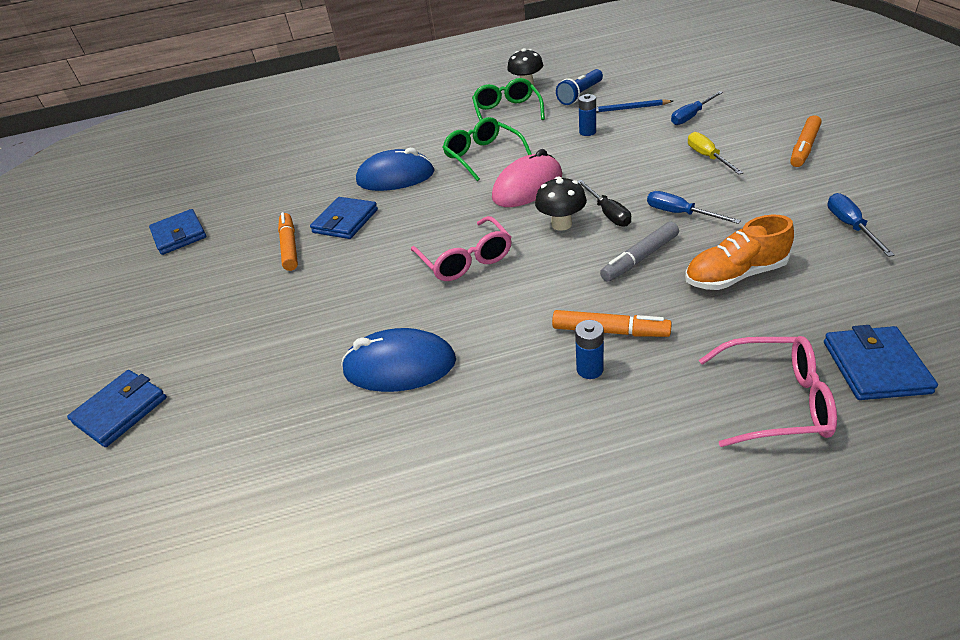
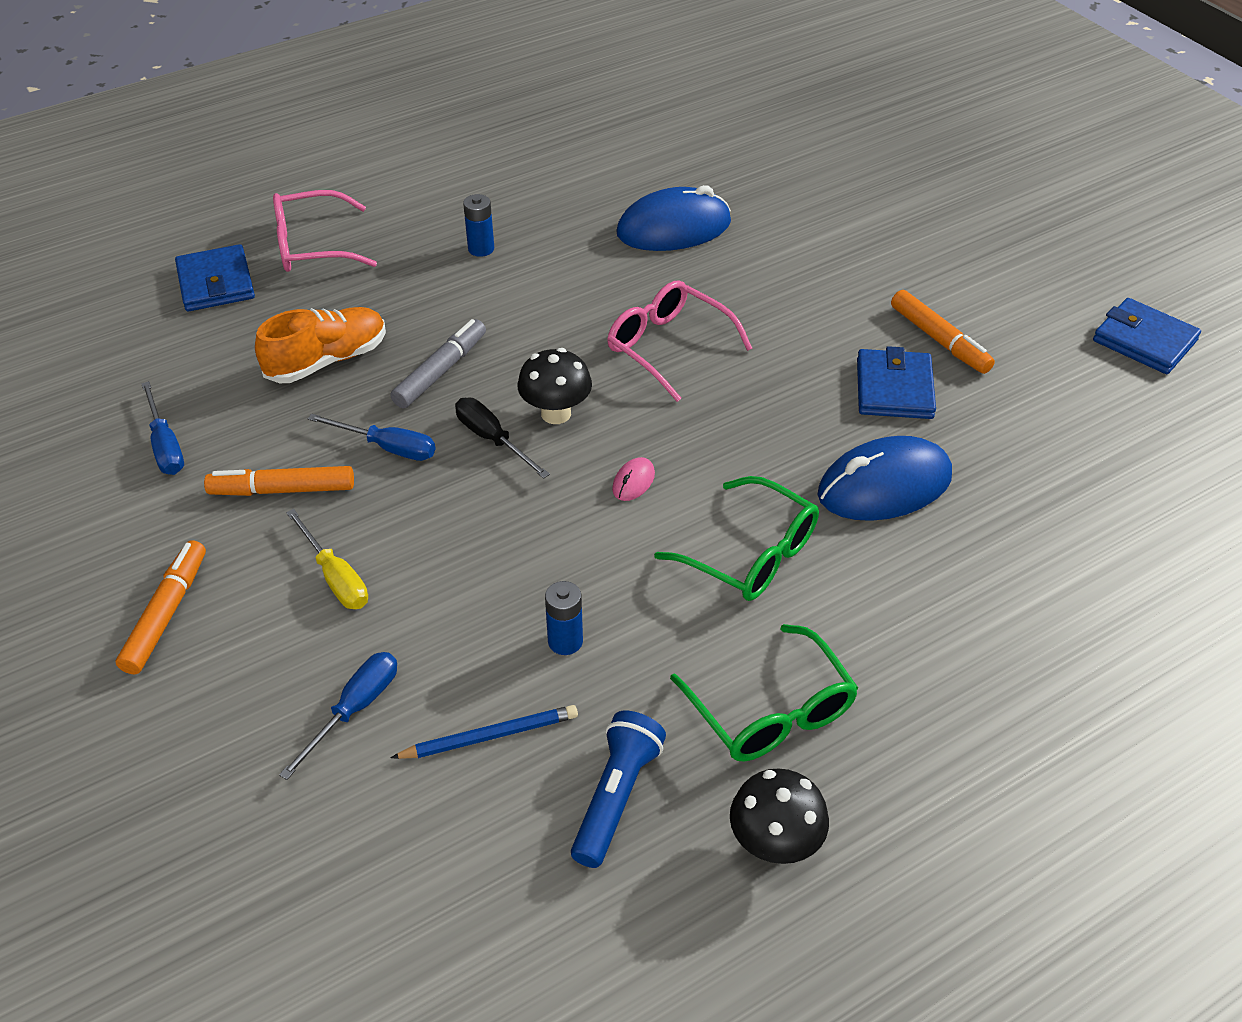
camera: 155 degrees right, 5 degrees up
(121, 410) = (925, 162): blue wallet -> none
(527, 187) = (633, 482): pink mouse -> pink mouse, size x0.41
(609, 331) = (466, 284): orange marker -> orange marker (283, 490)

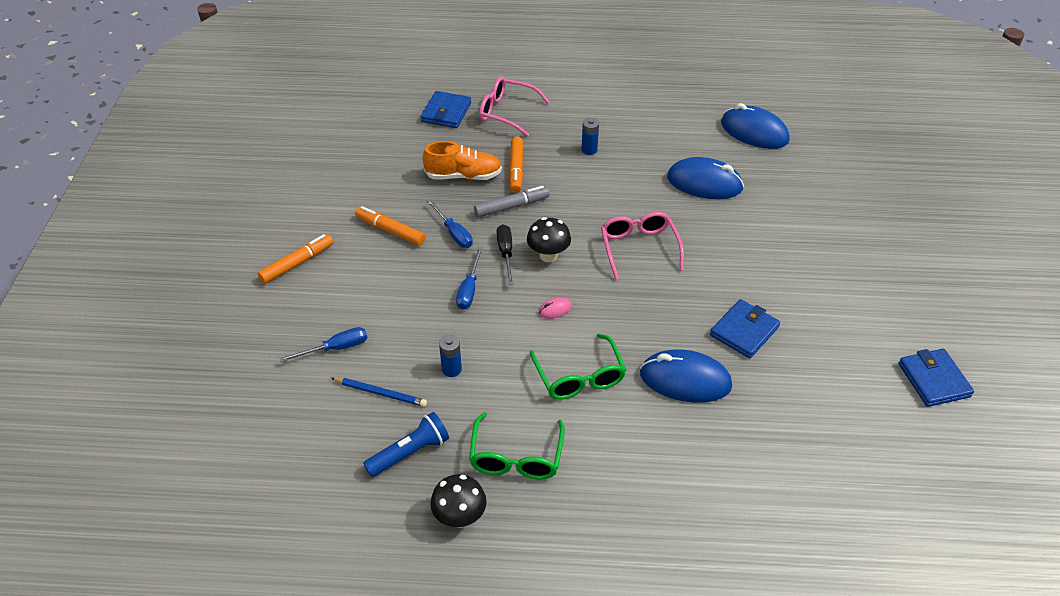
camera: 35 degrees right, 0 degrees up
(165, 445) = (359, 184): blue screwdriver -> blue screwdriver (469, 289)
(335, 577) = (378, 284): yellow screwdriver -> none
(675, 141) = (754, 132): none -> blue mouse
(939, 340) = (799, 317): orange marker -> orange marker (516, 169)

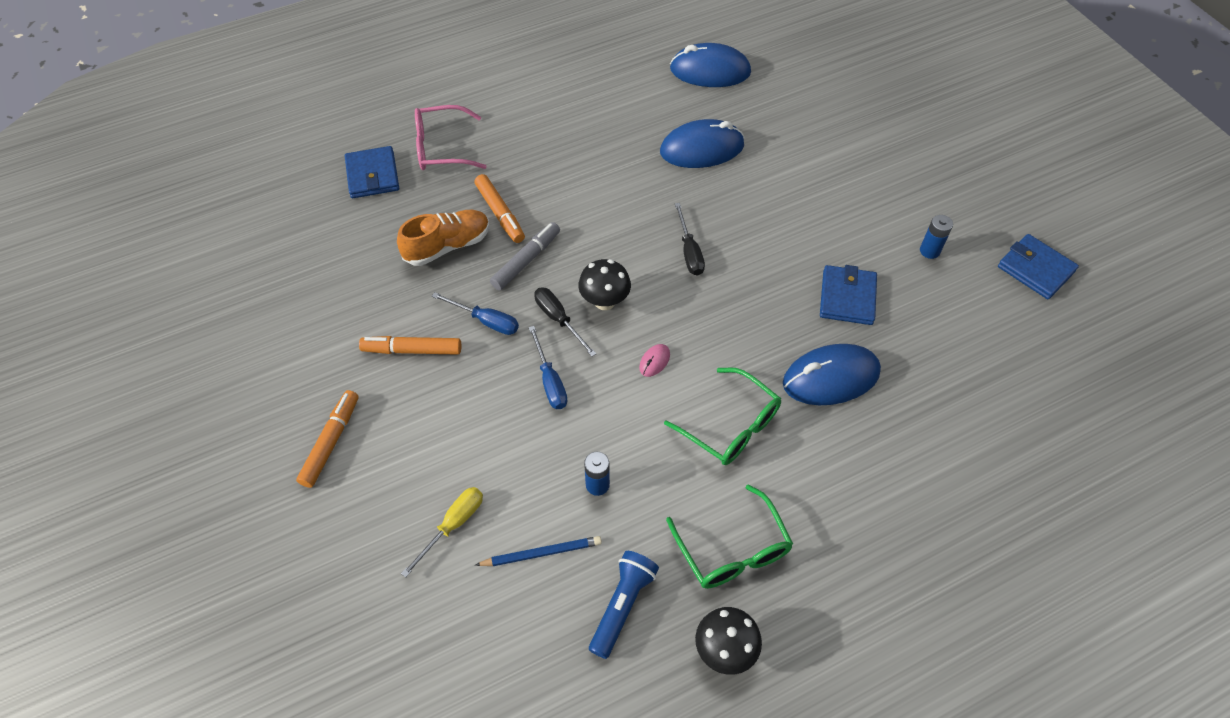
camera: 30 degrees left, 10 degrees up
(335, 348) = (453, 525): blue screwdriver -> yellow screwdriver
(589, 150) = (561, 158): blue battery -> blue battery (929, 251)
(639, 248) = (689, 251): pink glasses -> black screwdriver

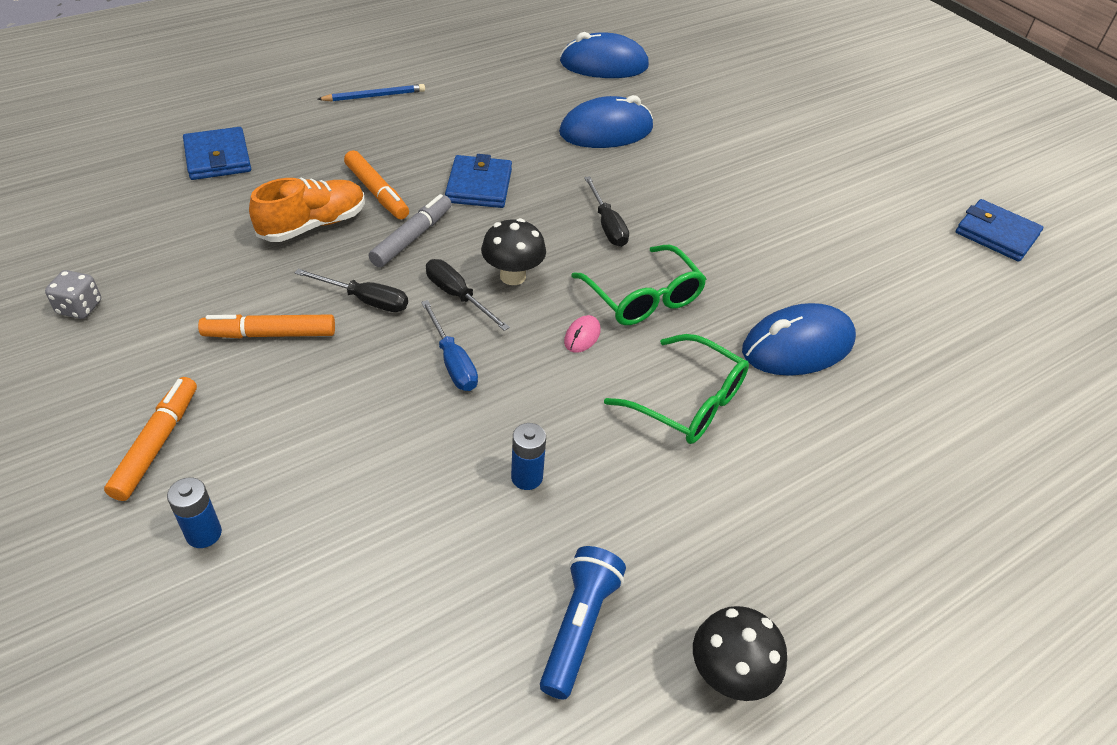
camera: 10 degrees left, 10 degrees down
(271, 321) = (80, 308): none -> grey dice
(442, 148) = (303, 132): pink glasses -> none
(453, 525) = (332, 538): yellow screwdriver -> none
(486, 321) = (365, 300): blue screwdriver -> black screwdriver
(541, 553) = (459, 565): blue pencil -> blue pencil (374, 96)
(732, 549) = (715, 545): green glasses -> green glasses (642, 297)
(847, 297) = (797, 265): blue wallet -> blue wallet (479, 186)
(929, 251) = (877, 219): blue battery -> blue battery (204, 533)

